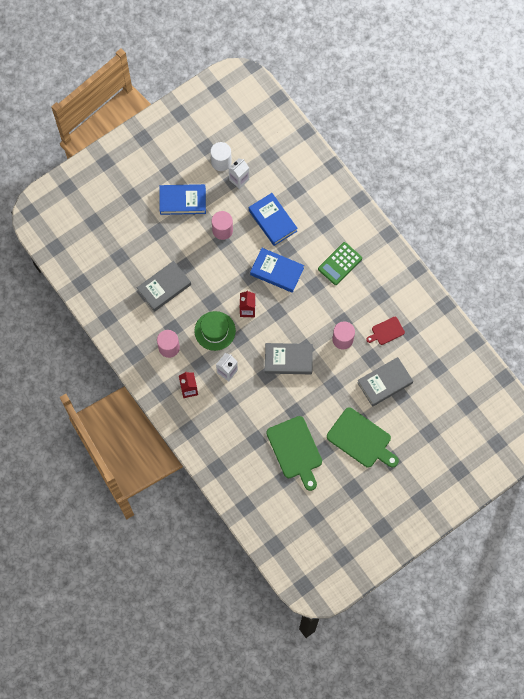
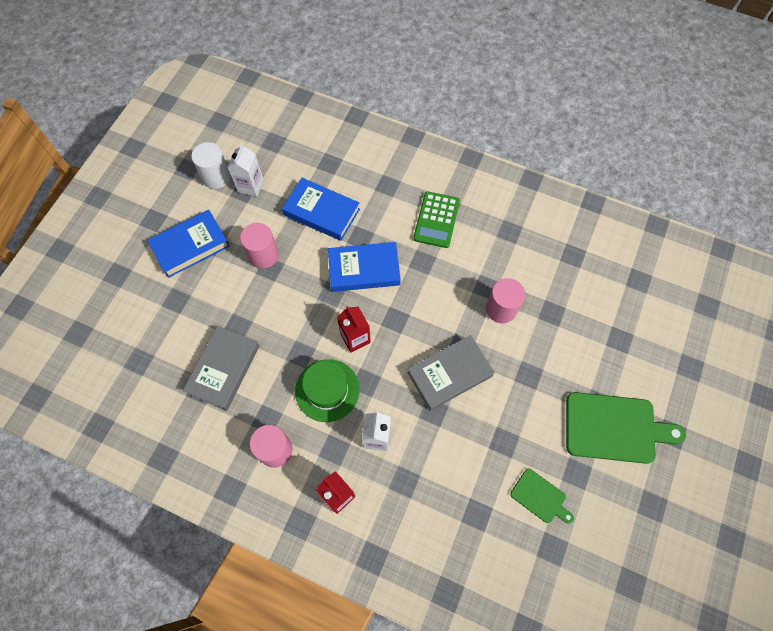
camera: 30 degrees left, 5 degrees down
(295, 450) = (540, 497): green cutting board -> green cutting board, size x0.52
(384, 383) = (590, 335): grey book -> none
(386, 331) = (547, 270): red cutting board -> none

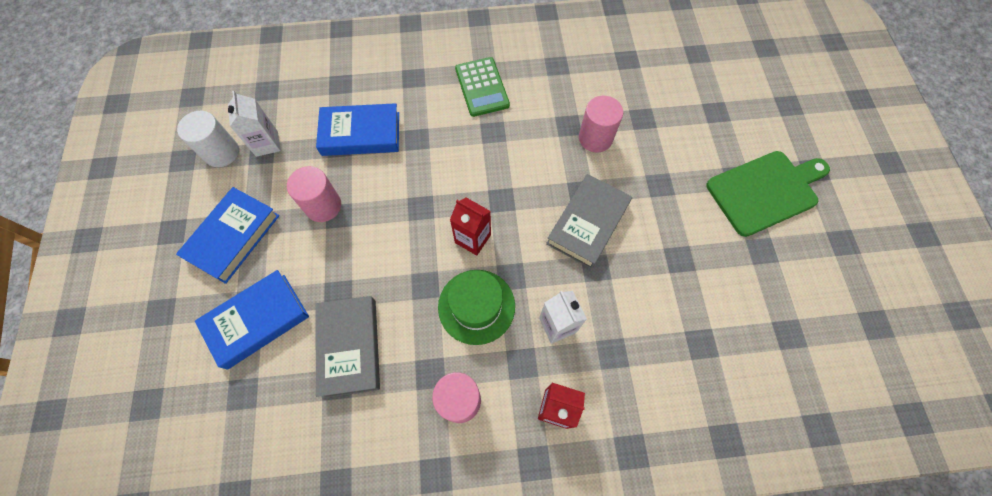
camera: 30 degrees left, 0 degrees up
(364, 269) = (439, 167): blue book -> blue book (257, 320)
(540, 497) = (746, 292): green cutting board -> none

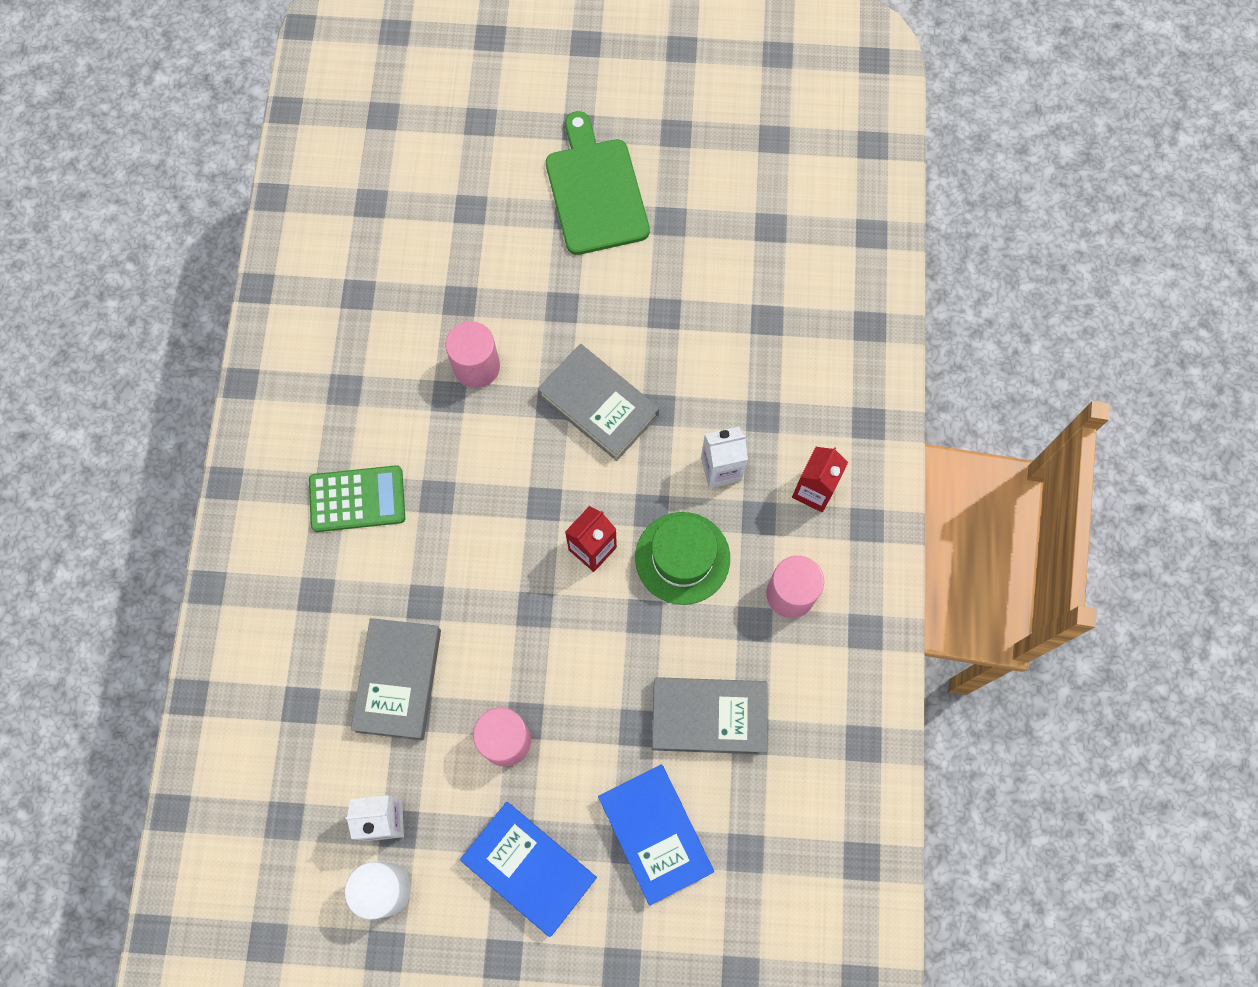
camera: 80 degrees left, 5 degrees up
(360, 134) = (398, 680): blue book -> grey book

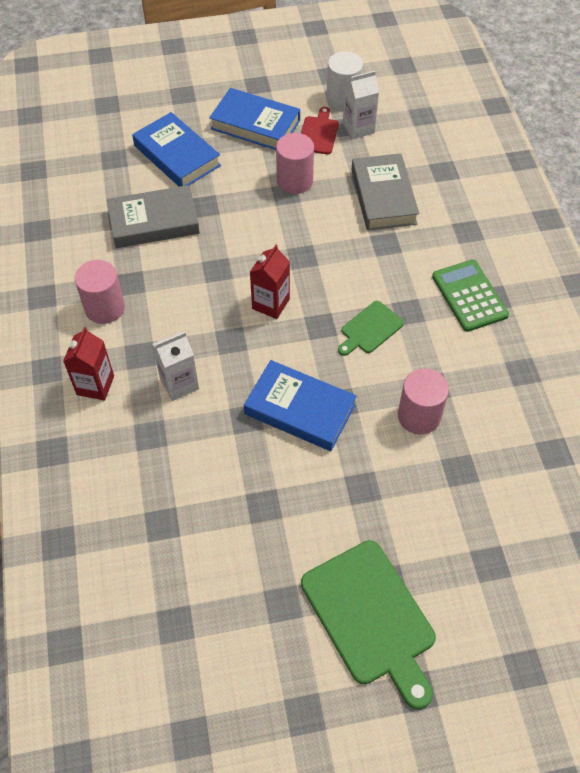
camera: 165 degrees right, 15 degrees down
(357, 499) = (469, 296): green calculator -> green calculator turned 90 degrees clockwise
(445, 824) = (318, 133): none -> red cutting board
(489, 484) = (370, 329): none -> green cutting board
(598, 405) = (300, 409): grey book -> blue book
(682, 558) = (197, 313): green hat -> none

